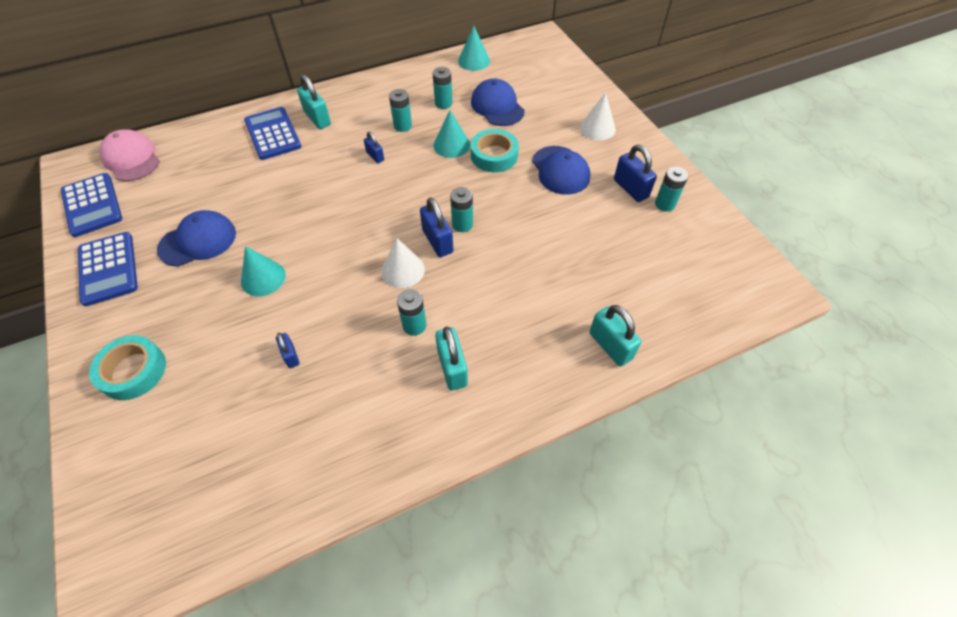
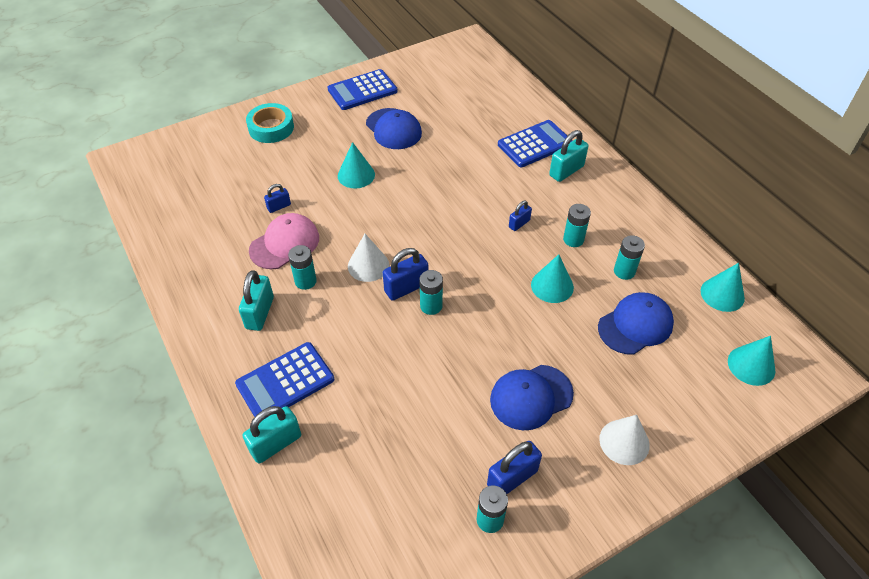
camera: 85 degrees right, 5 degrees down
(92, 205) = (426, 64): blue calculator -> blue calculator (285, 382)
(131, 159) = (482, 69): pink cap -> pink cap (285, 244)
(452, 368) = (260, 313): turquoise padlock -> turquoise padlock turned 60 degrees counterclockwise
(494, 155) = (543, 327): turquoise tape -> none
(536, 61) = (751, 365): none -> turquoise cone

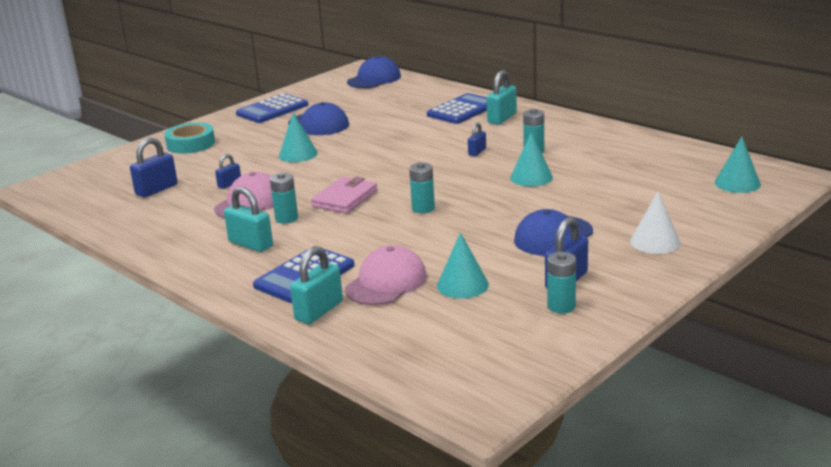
camera: 15 degrees left, 25 degrees down
(260, 313) = (251, 244): turquoise padlock -> turquoise padlock turned 45 degrees counterclockwise
(350, 419) = (386, 282): none -> pink cap
(368, 265) = (345, 199): white cone -> pink wallet
(406, 287) = (391, 203): blue padlock -> blue padlock (156, 190)
(624, 271) = (592, 158): turquoise battery -> none
(635, 325) = (622, 183): blue cap -> blue cap (374, 79)
(722, 294) = (687, 154): turquoise cone -> turquoise cone (462, 285)

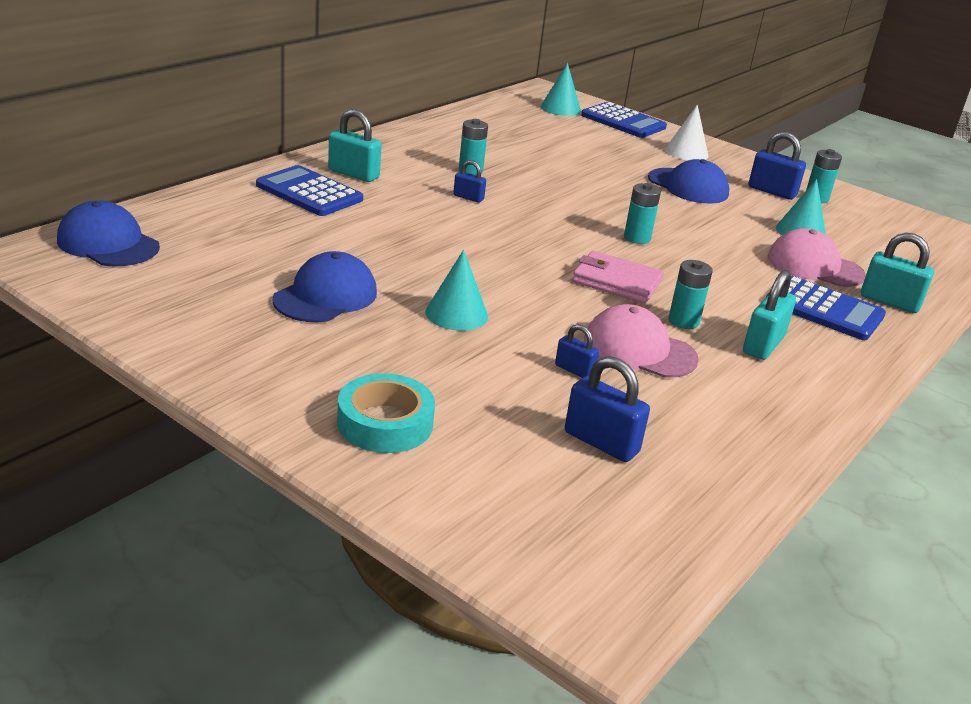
camera: 100 degrees left, 5 degrees up
(272, 110) = (223, 340): blue calculator -> blue calculator (623, 121)
(531, 177) = (547, 179): turquoise cone -> none

